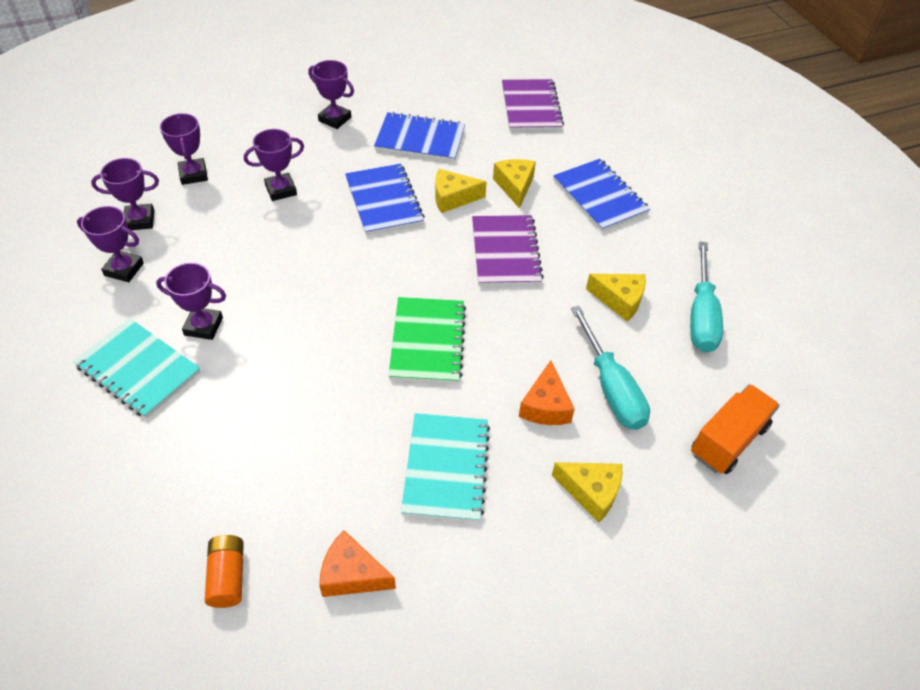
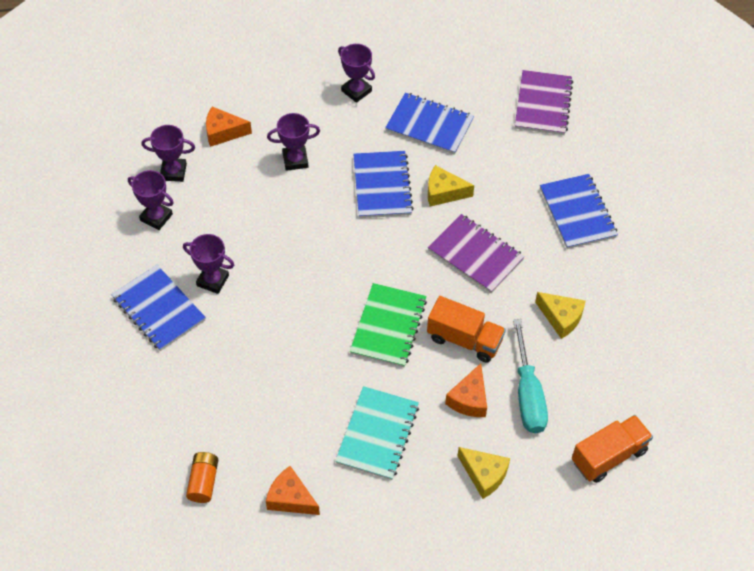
camera: 15 degrees right, 5 degrees up
(139, 369) = (159, 309): turquoise notebook -> blue notebook
(193, 174) = (223, 132): purple trophy -> orange cheese
(505, 252) = (475, 255): purple notebook -> purple notebook turned 60 degrees counterclockwise
(515, 186) = (502, 189): yellow cheese -> none
(520, 341) = (464, 339): none -> orange truck
(701, 316) = (627, 345): turquoise screwdriver -> none

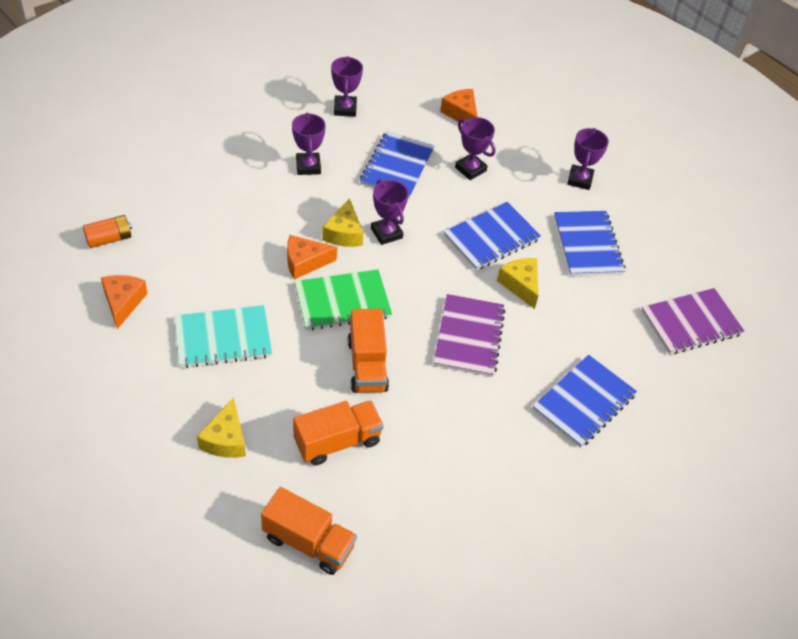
camera: 55 degrees right, 5 degrees down
(159, 309) = (258, 146): blue notebook -> blue notebook (397, 167)
(173, 172) = (397, 101): purple trophy -> purple trophy (386, 233)
(469, 399) = (303, 394): orange cheese -> orange cheese (305, 262)
(528, 395) = (337, 441): turquoise screwdriver -> orange truck
(561, 318) = (446, 436): yellow cheese -> yellow cheese (344, 233)

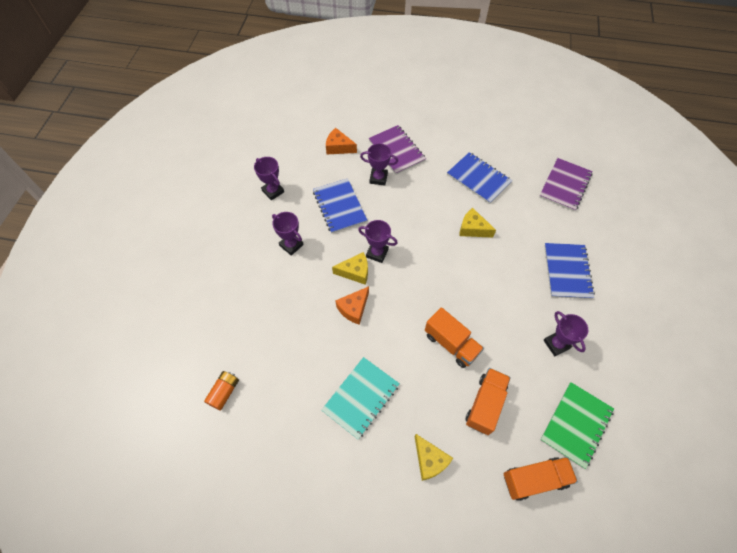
camera: 35 degrees left, 10 degrees up
(123, 302) = (279, 427): orange cheese -> none
(342, 301) = (399, 316): green notebook -> green notebook (576, 424)
(344, 233) = (355, 272): yellow cheese -> yellow cheese turned 60 degrees counterclockwise
(469, 337) = (480, 281): purple notebook -> purple notebook (396, 151)
(491, 238) = (431, 212): blue notebook -> none
(579, 180) = (436, 143): purple trophy -> purple trophy (556, 344)

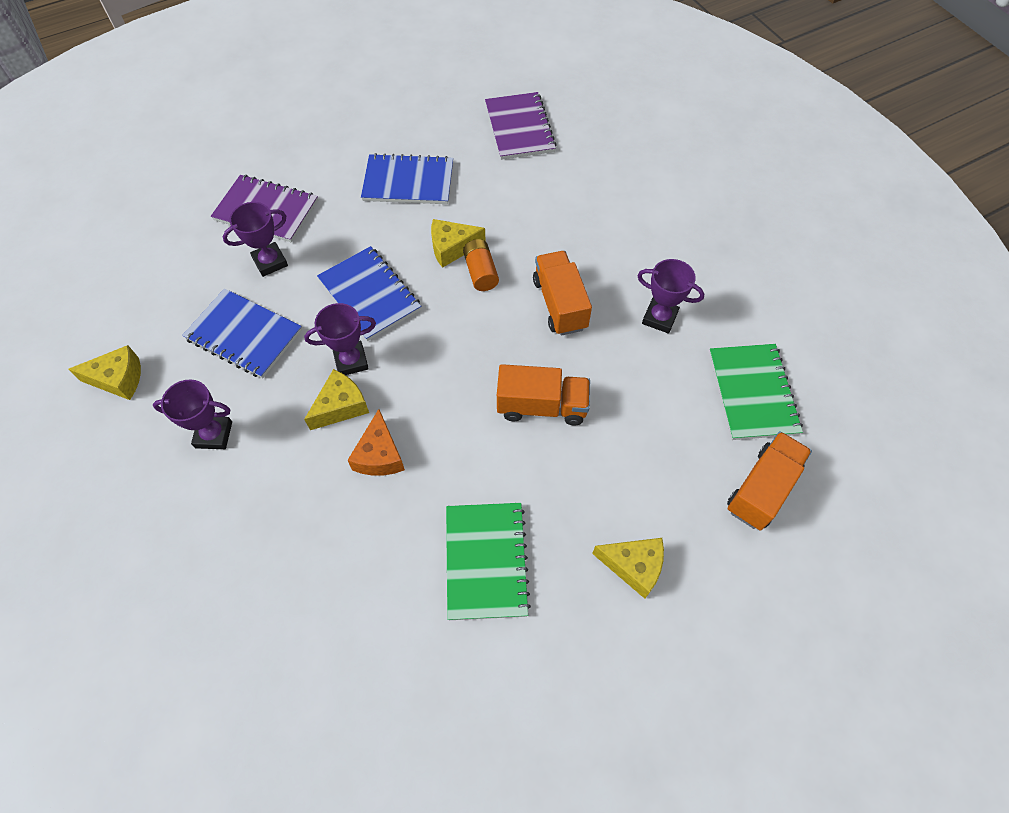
camera: 40 degrees left, 0 degrees up
(224, 392) = (283, 714): orange battery -> orange battery (481, 272)
(273, 191) = (118, 379): purple trophy -> yellow cheese
(338, 147) = (174, 255): orange cheese -> none
(361, 397) = (486, 561): turquoise notebook -> green notebook
(485, 404) = (640, 447): orange truck -> orange truck (560, 304)
(567, 271) = (603, 227): blue notebook -> blue notebook (369, 295)

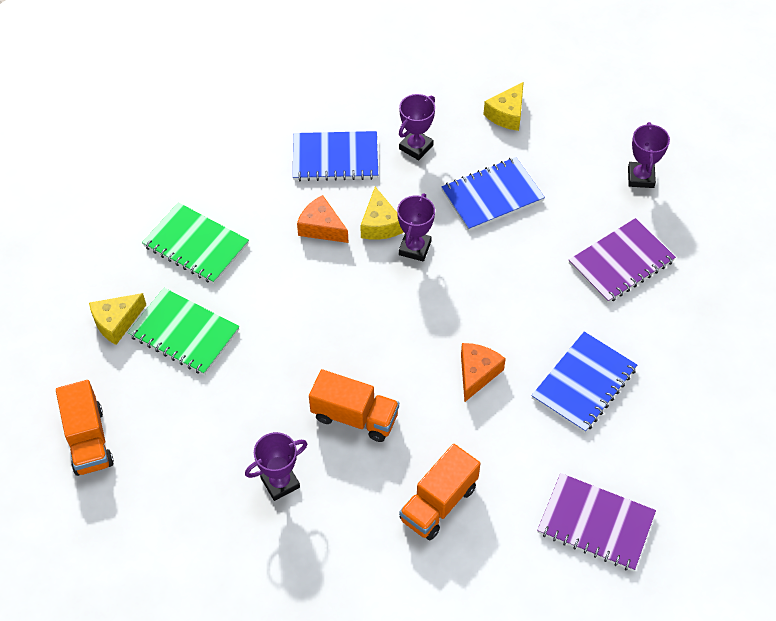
camera: 125 degrees right, 5 degrees down
(270, 262) = (557, 241): purple trophy -> purple trophy (640, 177)
(369, 295) = (470, 290): blue notebook -> blue notebook (335, 158)
(452, 248) = (477, 373): yellow cheese -> orange cheese
(481, 272) = (433, 379): orange battery -> none
(542, 406) = (275, 344): orange truck -> orange truck (438, 503)
(752, 393) = (159, 497): green notebook -> green notebook (184, 333)

